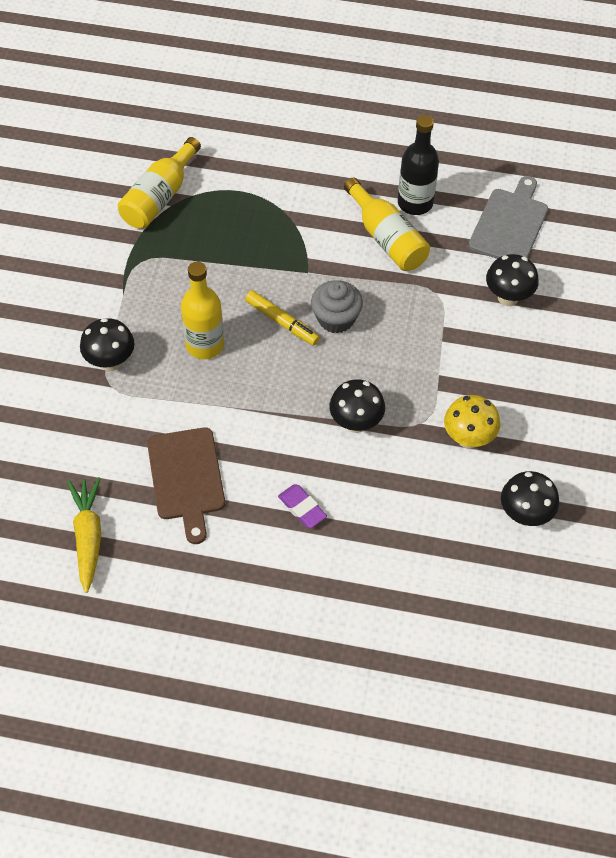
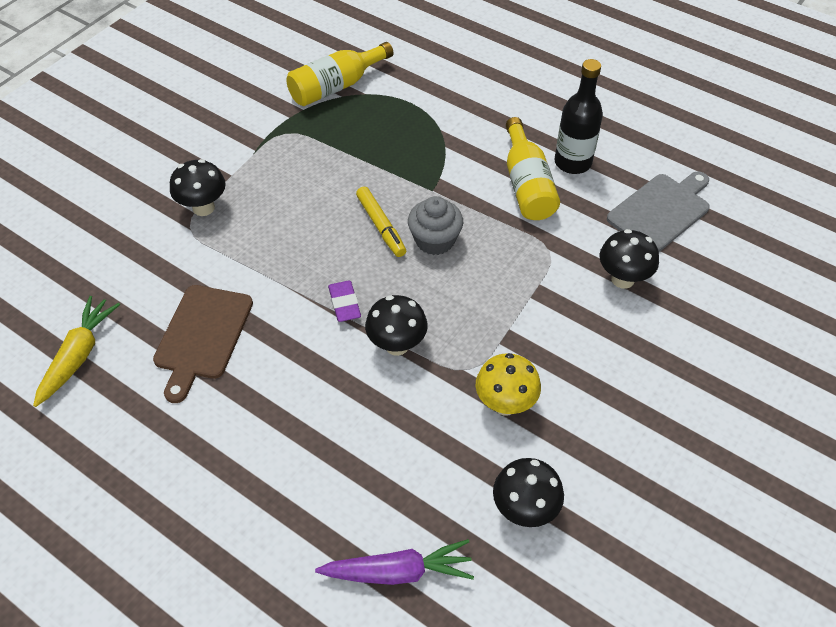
camera: 25 degrees right, 5 degrees down
(205, 345) = (296, 222): yellow bottle -> none
(302, 508) = (293, 408): purple eraser -> purple eraser (344, 304)
(456, 598) = (398, 572): none -> purple carrot

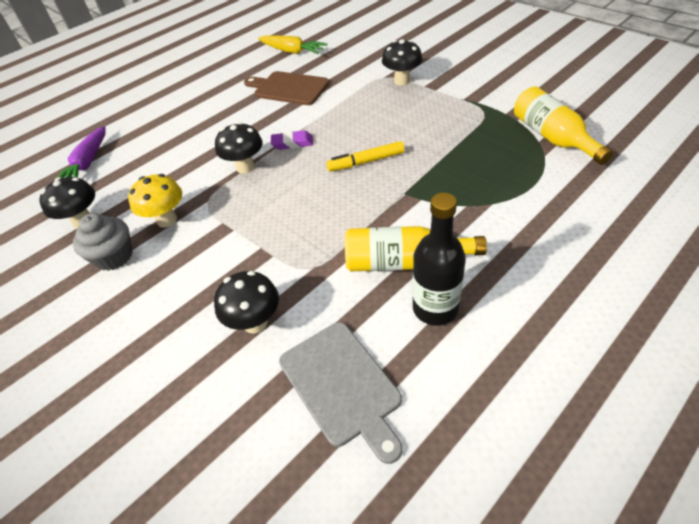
camera: 105 degrees right, 5 degrees down
(435, 240) = (342, 191): grey cupcake -> grey cupcake (114, 256)

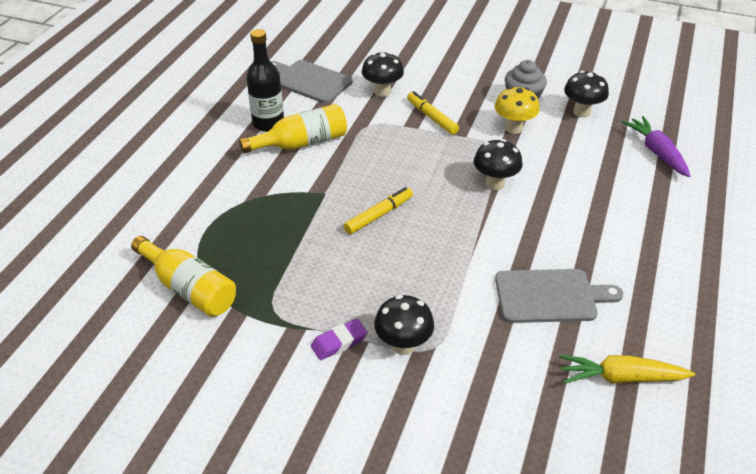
camera: 150 degrees right, 5 degrees down
(232, 258) = (432, 118): none -> yellow marker
(289, 88) = (550, 296): brown cutting board -> grey cutting board
(292, 143) = (471, 218): purple eraser -> purple eraser (339, 342)

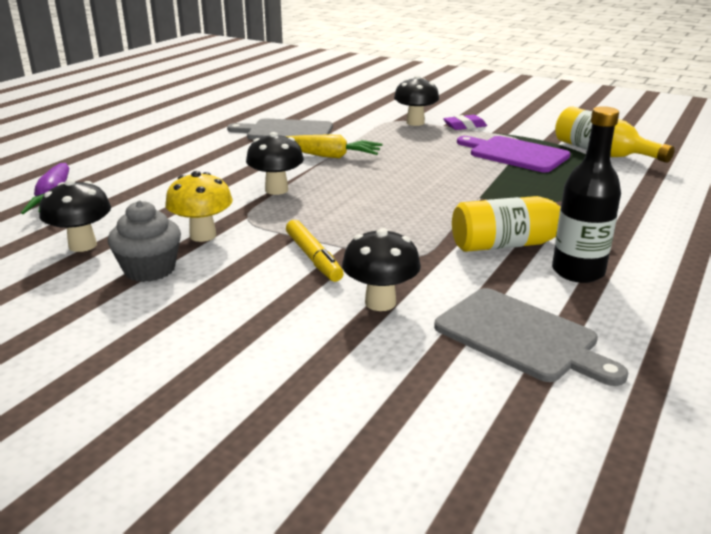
camera: 170 degrees left, 15 degrees down
(285, 274) = (515, 154): none -> purple cutting board
(378, 215) = (420, 178): yellow marker -> none
(620, 378) = (270, 106): yellow carrot -> yellow carrot (329, 156)

